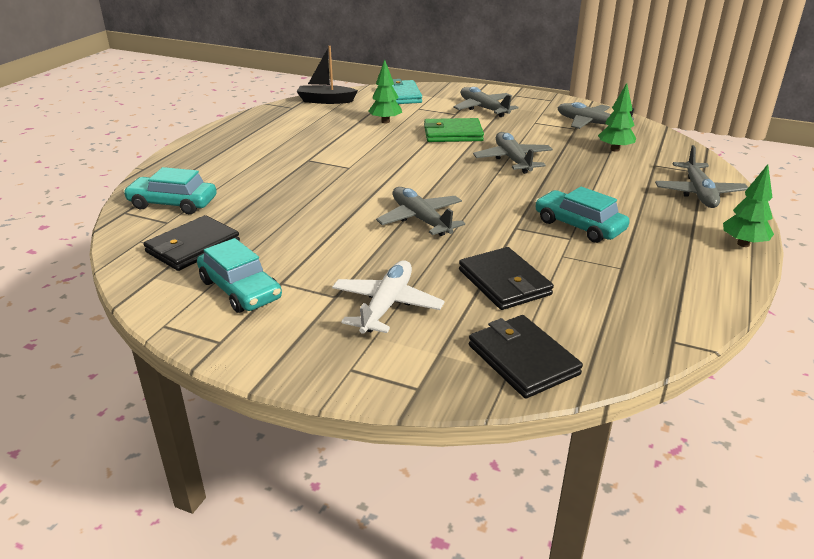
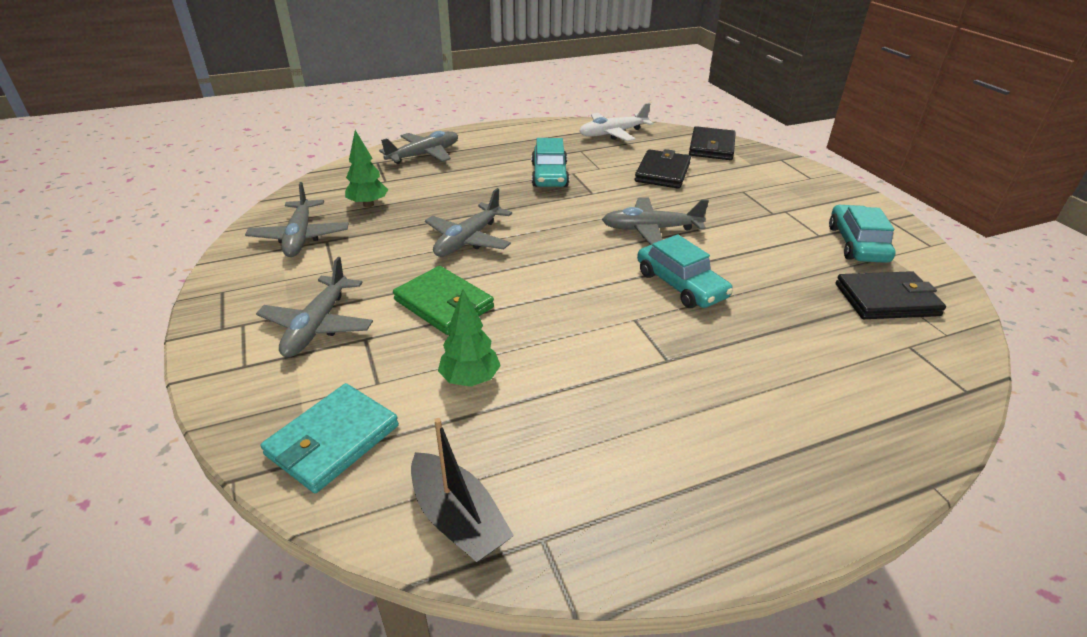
camera: 135 degrees left, 5 degrees up
(173, 203) = (895, 373): turquoise car -> turquoise car (681, 285)
(386, 305) = (755, 192): white plane -> white plane (612, 133)
(420, 219) = (650, 229): grey plane -> grey plane turned 75 degrees clockwise
(743, 244) = (488, 130): green tree -> none

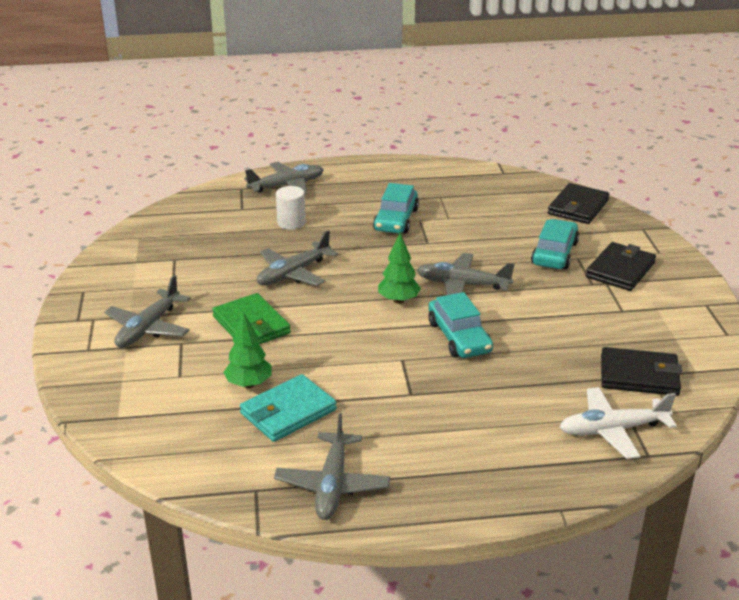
camera: 15 degrees right, 5 degrees down
(300, 237) = (154, 253): grey plane -> grey plane (332, 485)
(332, 440) = (137, 408): turquoise wallet -> turquoise wallet (288, 412)
(368, 204) = (219, 230): green tree -> green tree (398, 300)
(444, 189) = (291, 223): none -> white cylinder
(458, 518) = (205, 469): black boat -> none
(612, 133) = (483, 181): white plane -> white plane (612, 430)
(662, 172) = (509, 229): black wallet -> black wallet (620, 270)
(857, 244) = (653, 323): turquoise car -> turquoise car (554, 253)

